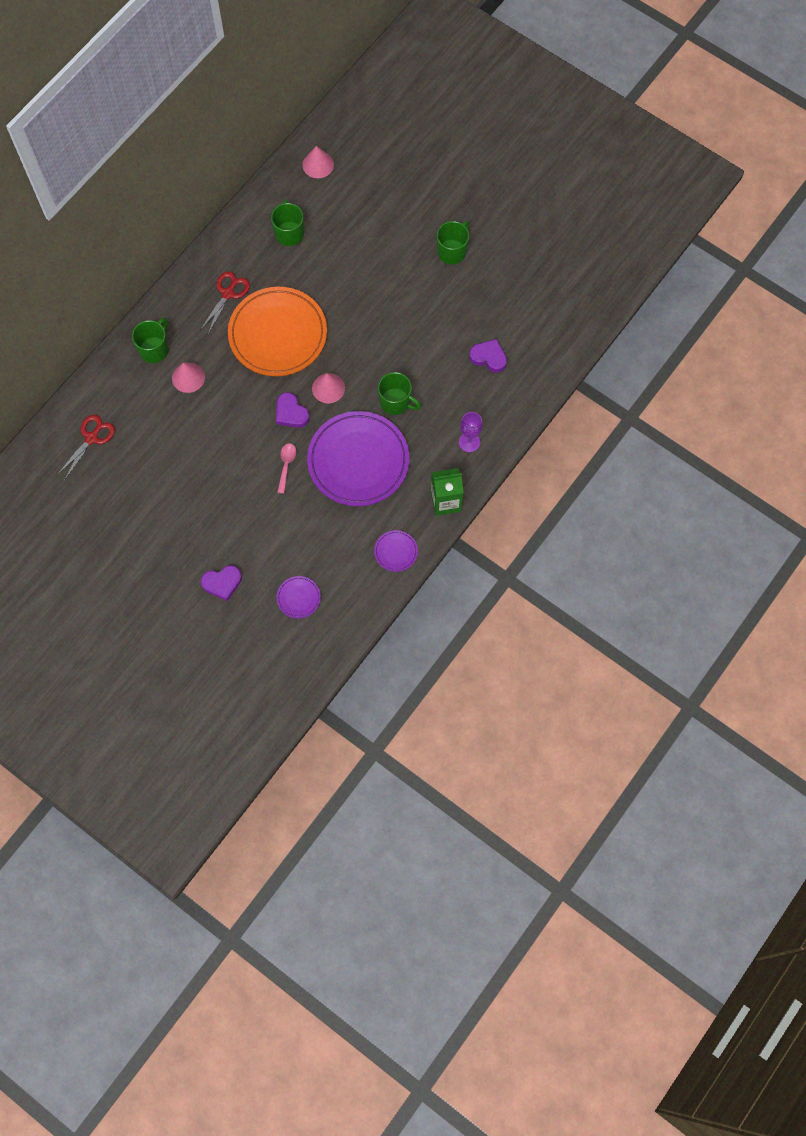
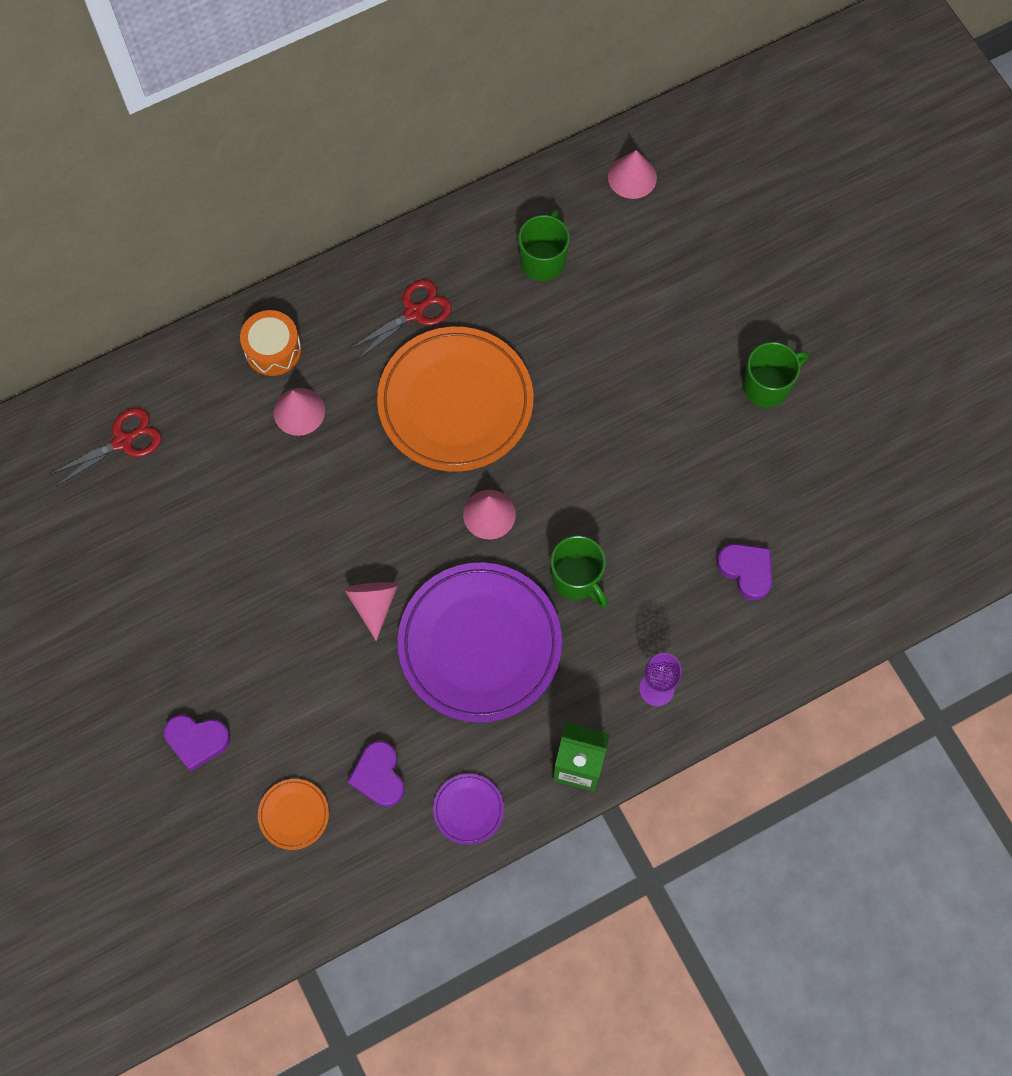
camera: 25 degrees right, 0 degrees up
(154, 349) = (273, 350): green mug -> orange drum
(286, 465) = (373, 604): pink spoon -> pink cone
(291, 413) = (418, 528): purple heart -> purple heart (379, 776)
(298, 598) = (294, 814): purple plate -> orange plate

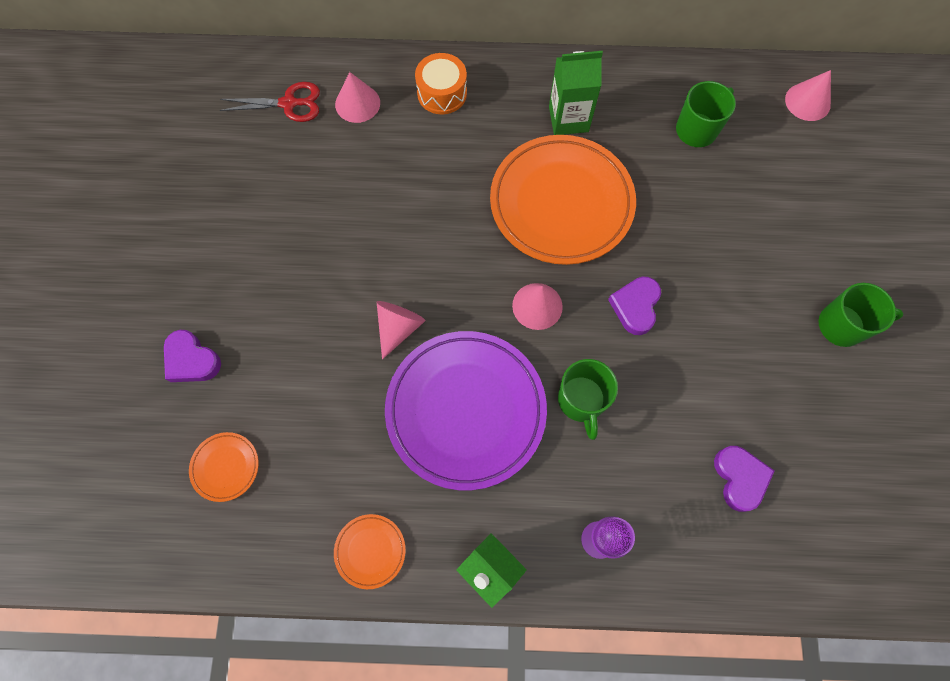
camera: 30 degrees right, 0 degrees up
(299, 411) = (433, 148): pink cone -> pink cone (357, 103)
(379, 776) = (314, 475): purple heart -> purple heart (635, 306)
(414, 312) = (568, 119): red scissors -> green carton
(468, 809) = (370, 551): purple plate -> orange plate

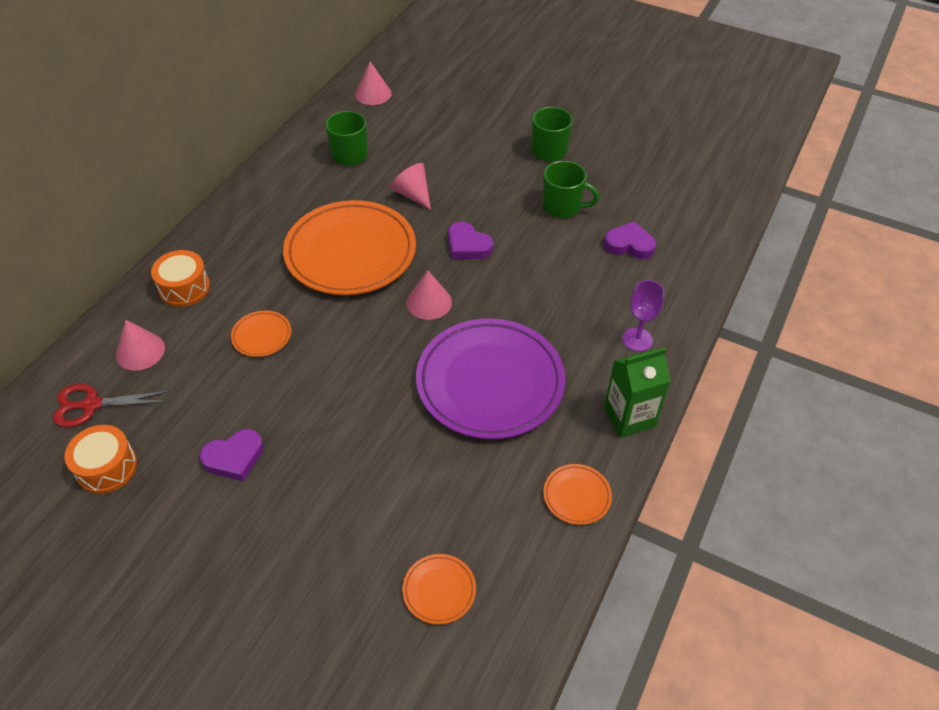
camera: 65 degrees left, 20 degrees down
(191, 360) = (309, 586): purple heart -> purple heart (234, 458)
(237, 151) = (107, 467): none -> orange drum
(289, 103) = (91, 405): red scissors -> red scissors turned 120 degrees counterclockwise
(398, 327) = (387, 401): pink cone -> pink cone (412, 194)
(420, 184) = (262, 336): none -> orange plate
(568, 119) = (279, 219): green carton -> none
(581, 401) = (524, 306): green mug -> green mug (562, 207)

